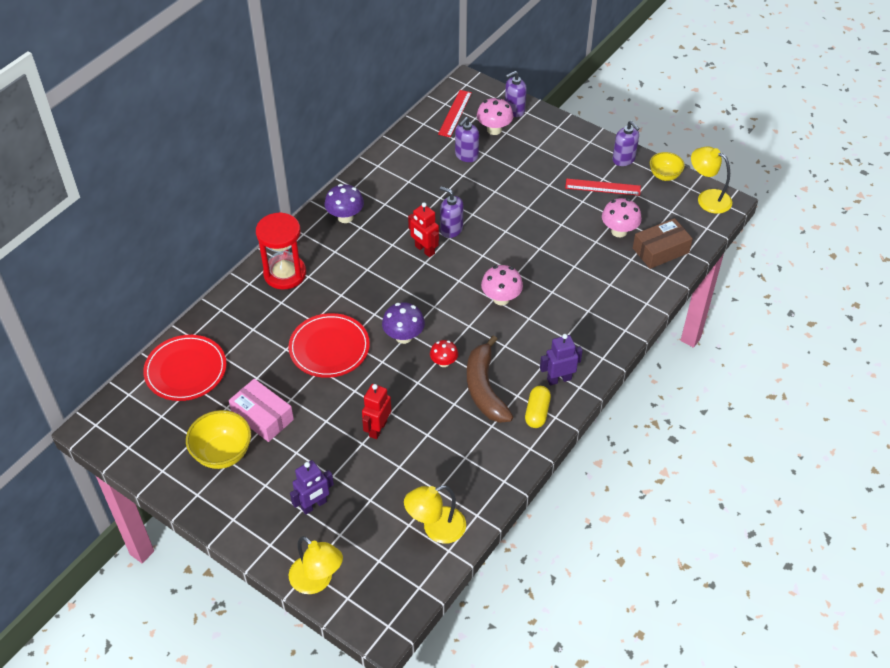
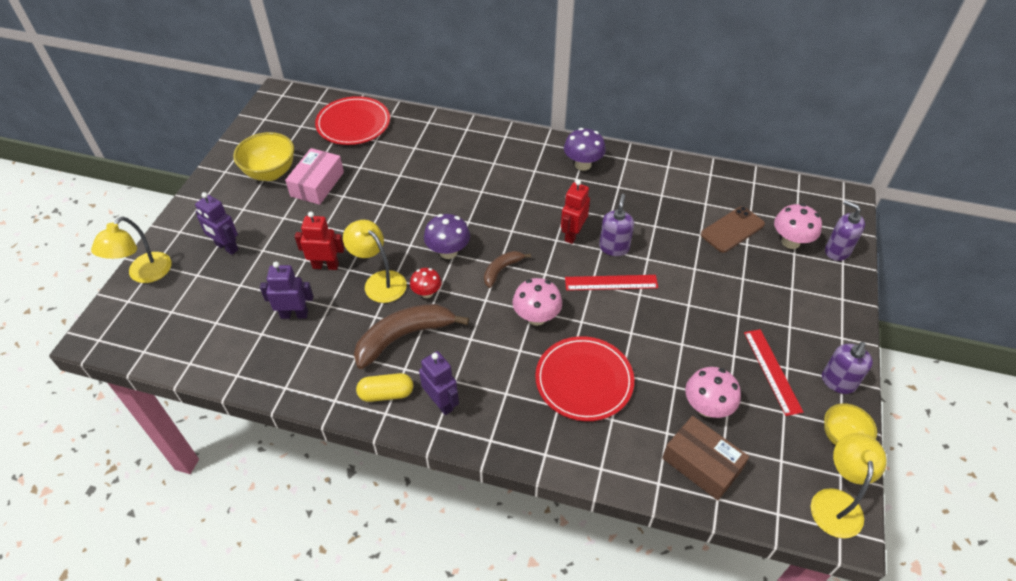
camera: 70 degrees right, 0 degrees up
(285, 274) = (489, 147): red hourglass -> none
(329, 348) = (412, 203): red plate -> red plate (584, 380)
(426, 462) = (294, 314): none -> purple robot
(436, 529) = (214, 345): yellow lamp -> yellow lamp (379, 281)
(442, 306) = (501, 270): none -> brown banana
(455, 113) = (790, 202): red ruler -> red ruler (611, 283)
(466, 155) = (732, 229): purple soap dispenser -> brown phone

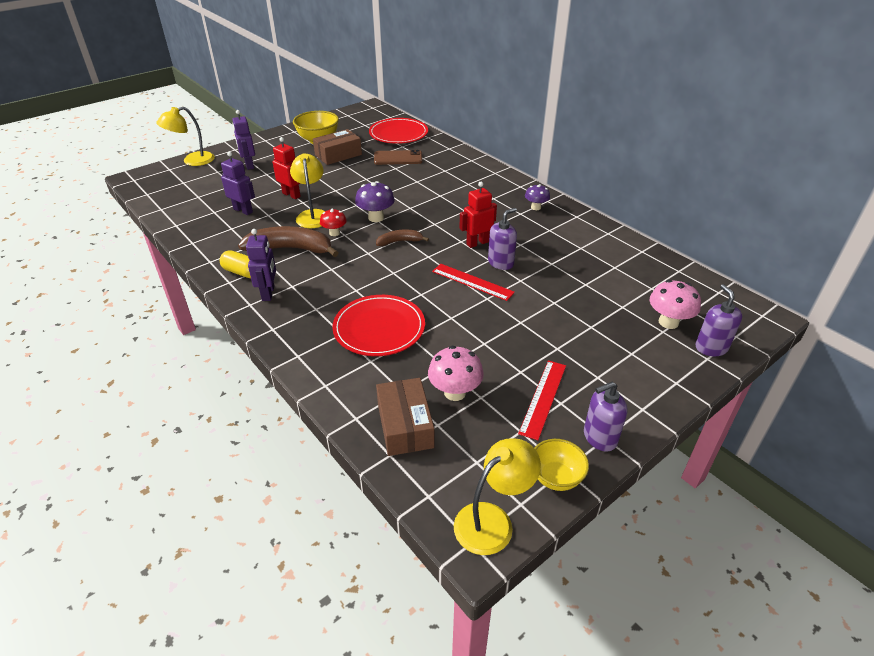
camera: 35 degrees right, 10 degrees down
(317, 184) = (338, 155): pink box -> brown box
(536, 317) = (391, 277): pink mushroom -> none
(583, 164) = (536, 207): purple mushroom -> purple mushroom, size x0.66
(732, 229) = (619, 292): brown phone -> brown phone (398, 158)

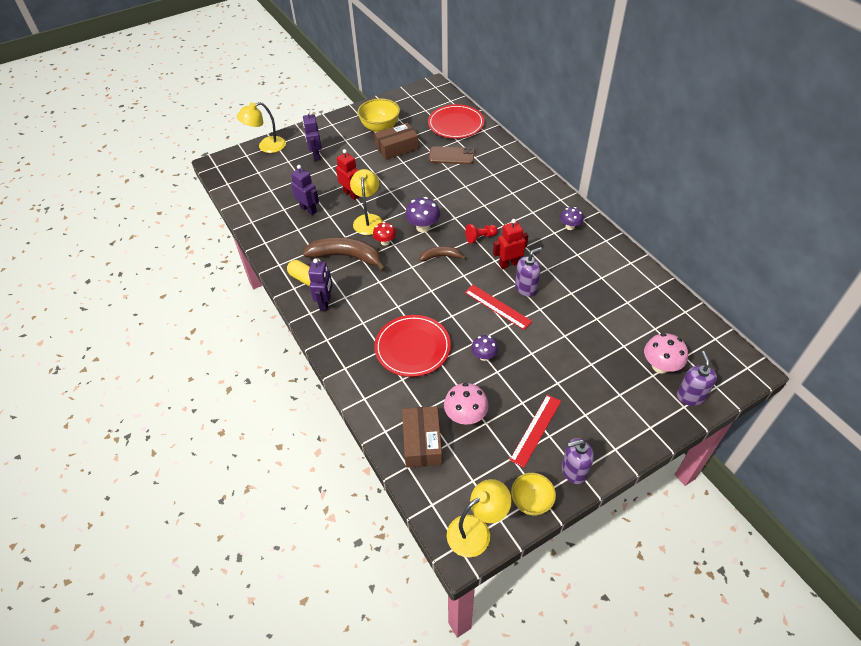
camera: 10 degrees right, 10 degrees up
(441, 222) = (480, 237): none -> red pawn
(466, 329) = (484, 356): none -> purple mushroom

